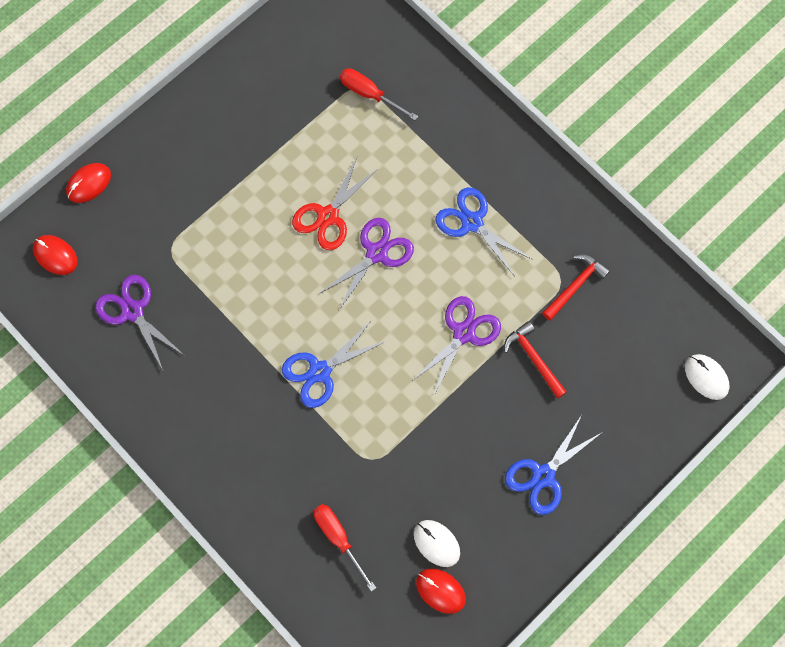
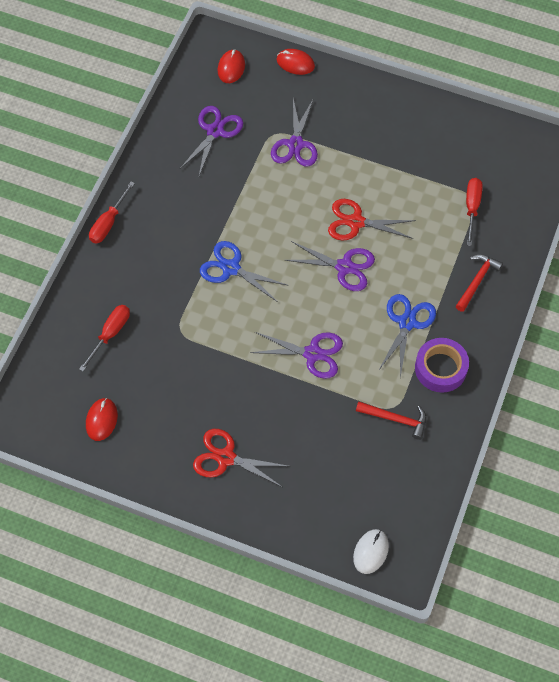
camera: 65 degrees right, 10 degrees down
(193, 482) = (108, 223): none -> red screwdriver
(197, 233) = (295, 144): none -> purple scissors
(436, 543) = (137, 402): white mouse -> none
(534, 358) = (318, 412): red hammer -> red hammer (477, 281)
(538, 215) = (440, 368): none -> purple tape
(543, 475) = (226, 457): blue scissors -> red scissors

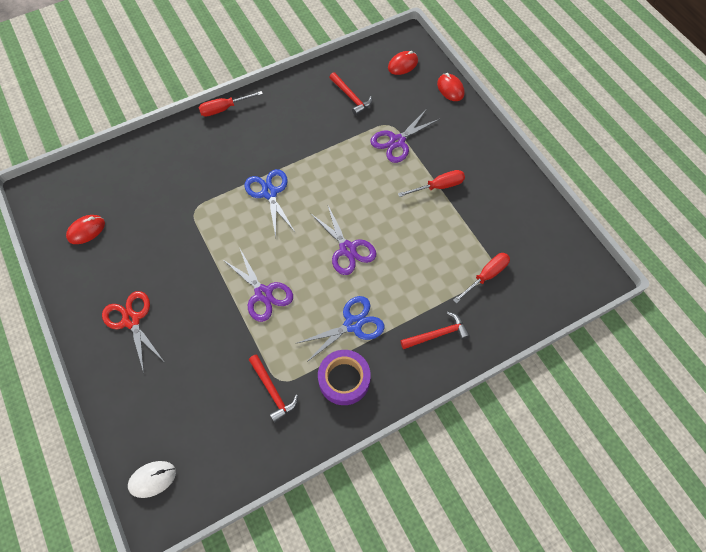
camera: 40 degrees right, 0 degrees up
(110, 334) = (151, 179): red screwdriver -> red screwdriver (438, 186)
(215, 131) = (351, 97): purple scissors -> red hammer
(356, 222) = (387, 223): red scissors -> none

